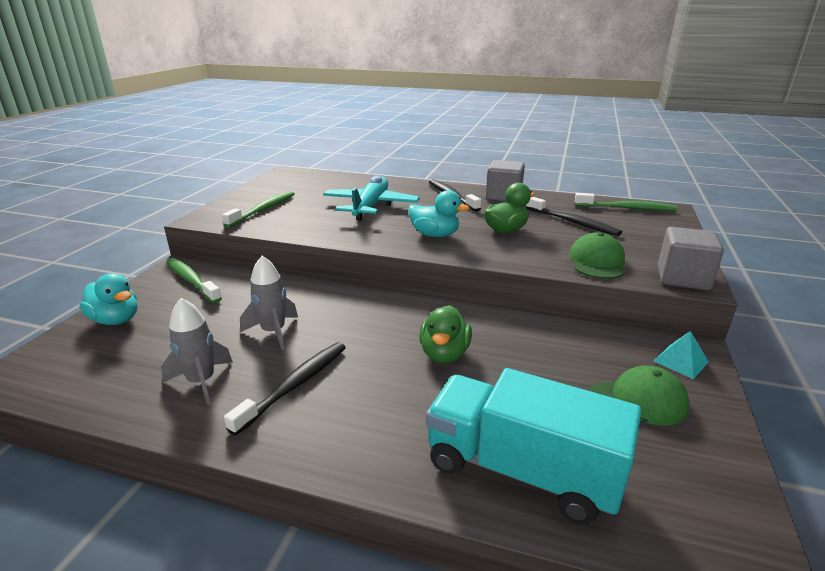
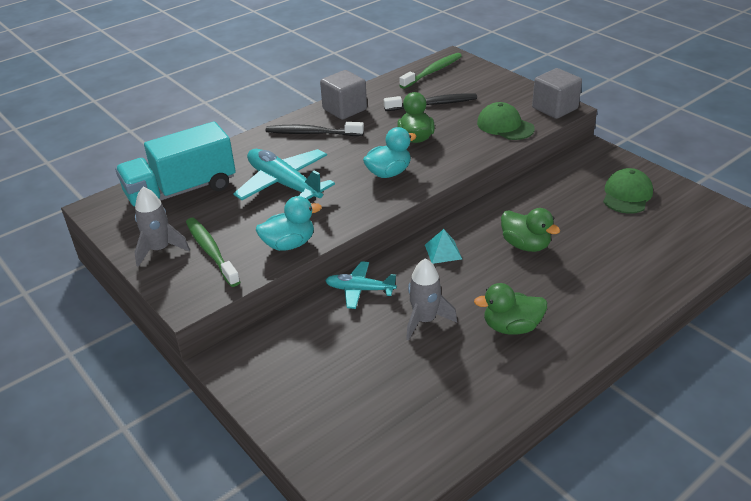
camera: 55 degrees left, 10 degrees up
(116, 320) = (312, 420): turquoise duck -> turquoise duck (289, 244)
(192, 281) = (272, 354): green toothbrush -> none
(201, 382) = (470, 376): grey rocket -> grey rocket (160, 250)
(295, 290) = (359, 290): none -> turquoise plane
(295, 385) = (511, 327): black toothbrush -> green duck
(521, 470) = (655, 261): turquoise truck -> turquoise truck (181, 191)
(680, 361) = (603, 161): turquoise pyramid -> turquoise pyramid (443, 252)

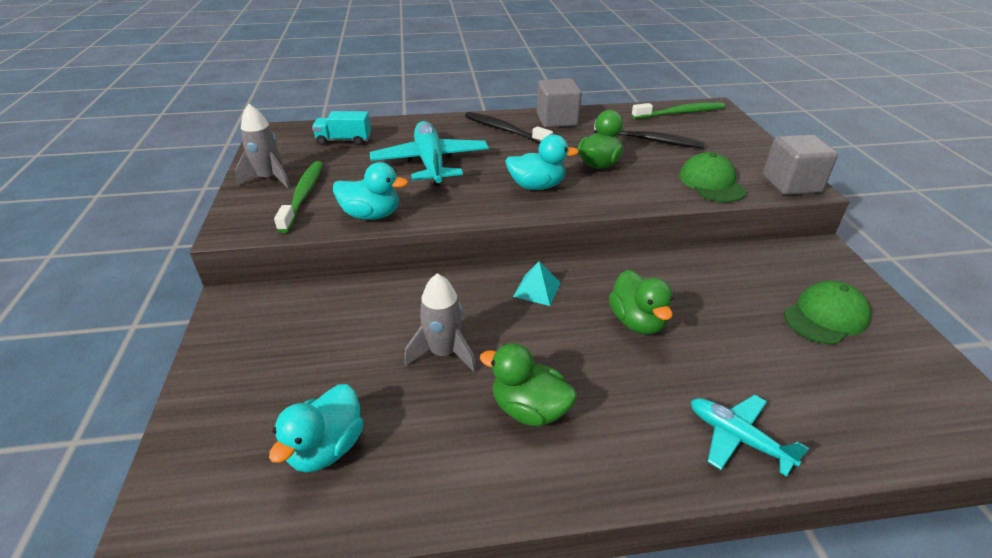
camera: 30 degrees right, 0 degrees up
(181, 191) = (344, 140): turquoise truck -> turquoise truck, size x0.49
(359, 290) = (415, 291): turquoise plane -> turquoise plane (737, 438)
(413, 409) = (326, 448): none -> turquoise duck

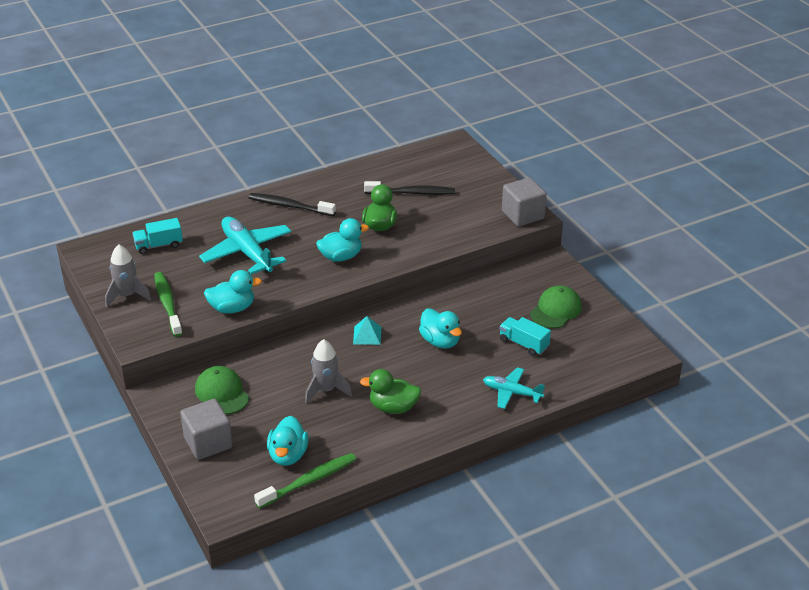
camera: 20 degrees left, 0 degrees up
(557, 120) = (328, 185): grey cube -> grey cube (208, 443)
(637, 321) = (440, 341): green duck -> turquoise duck
(680, 113) = (428, 156): green toothbrush -> green toothbrush (309, 481)
(711, 183) = (467, 226): green cap -> green cap (222, 393)
(768, 356) = (523, 344): none -> turquoise truck

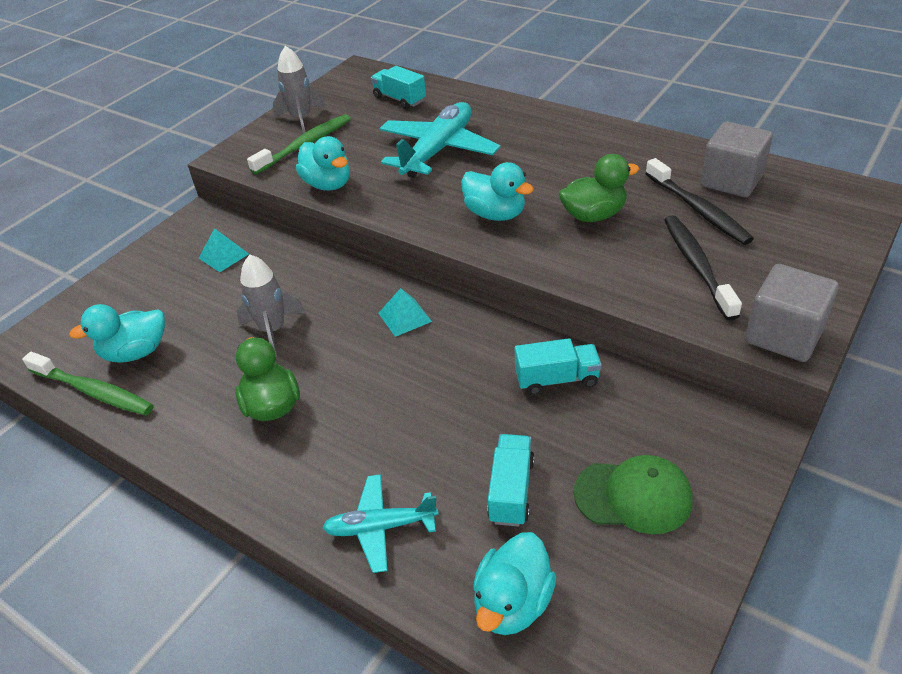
camera: 65 degrees right, 5 degrees up
(208, 443) = (134, 283): grey cube -> grey cube (731, 181)
(222, 393) = (223, 256): green cap -> turquoise pyramid
(289, 206) = (556, 138): black toothbrush -> black toothbrush (697, 265)
(440, 341) = (444, 391): turquoise duck -> turquoise duck (512, 603)
(466, 302) = (557, 379): none -> turquoise truck
(511, 393) = (380, 527): turquoise plane -> turquoise plane turned 90 degrees counterclockwise

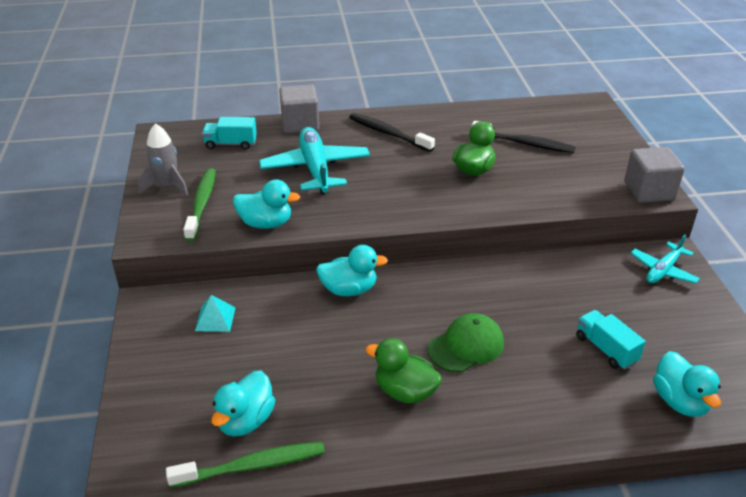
camera: 45 degrees left, 5 degrees down
(273, 330) = (334, 346): grey rocket -> none
(380, 527) = (569, 413): turquoise plane -> turquoise plane (663, 270)
(404, 317) = (413, 291): turquoise pyramid -> none
(495, 214) = (414, 194): turquoise duck -> turquoise duck (349, 289)
(557, 379) = (549, 278): turquoise truck -> none
(633, 496) = (662, 315): green cap -> green cap (466, 346)
(697, 265) = (565, 174): black toothbrush -> black toothbrush (388, 133)
(731, 181) = (520, 120): grey cube -> grey cube (300, 124)

